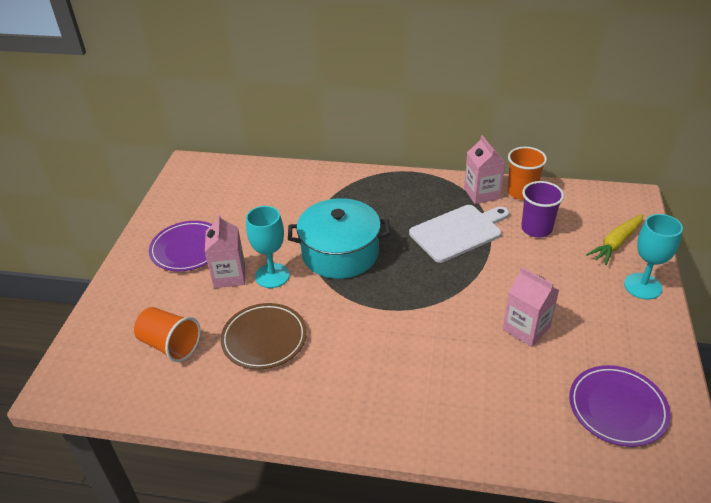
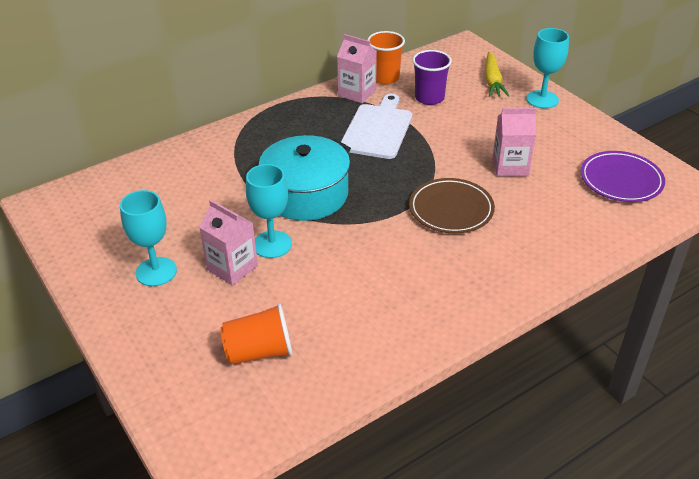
camera: 45 degrees left, 0 degrees up
(187, 249) = (156, 272): purple plate -> turquoise goblet
(264, 339) = (336, 292): brown plate -> brown plate (451, 209)

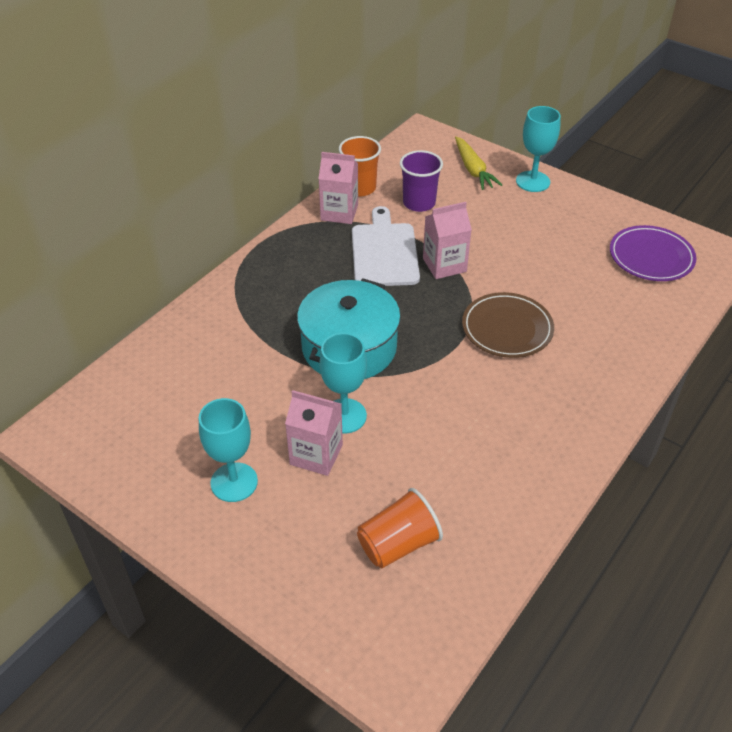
camera: 20 degrees left, 5 degrees up
(510, 166) = (540, 266): pink carton -> pink carton (444, 265)

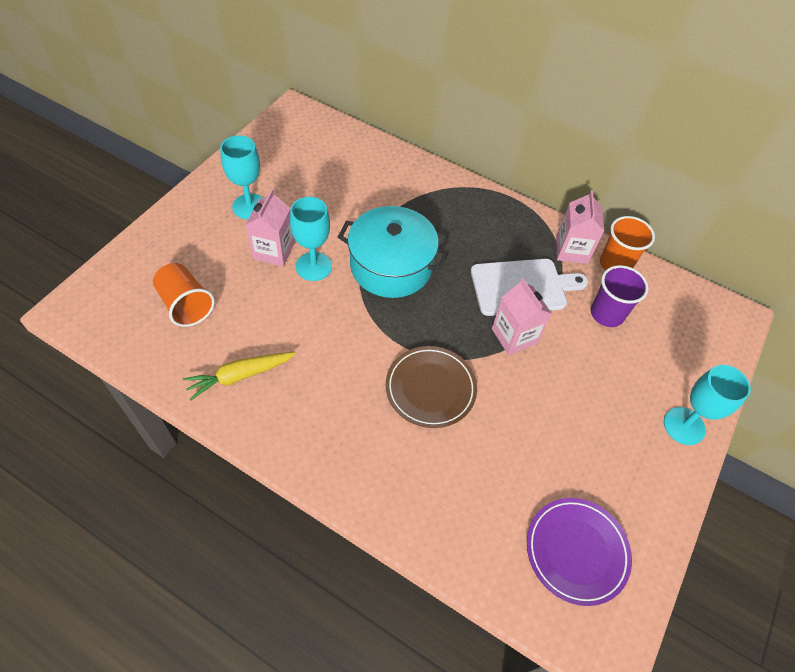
camera: 80 degrees right, 10 degrees up
(473, 170) = (684, 364): yellow carrot -> yellow carrot (240, 376)

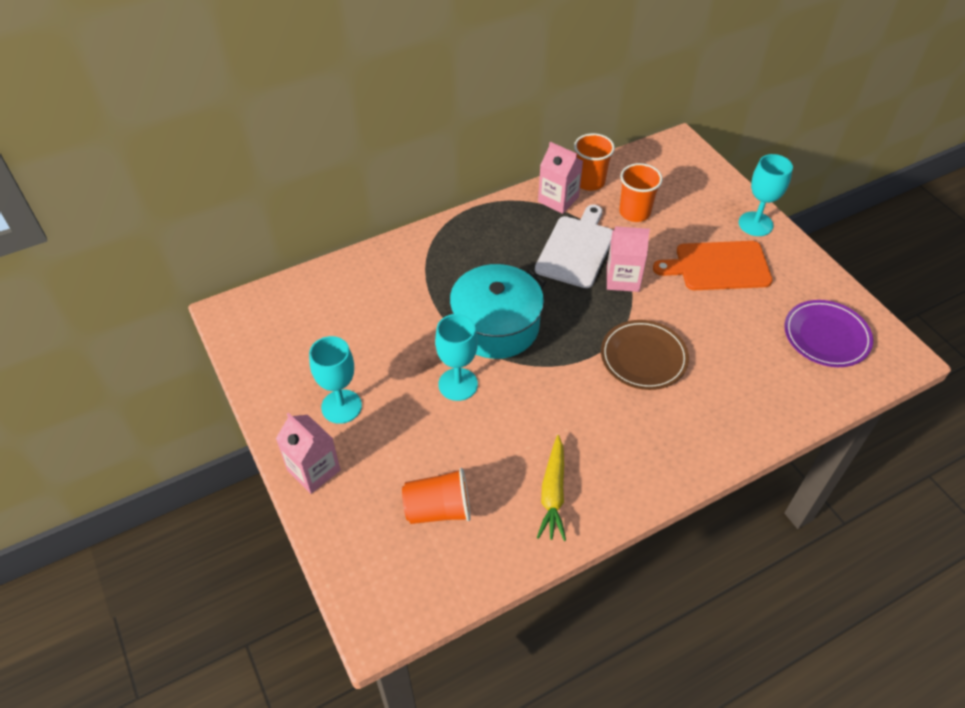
camera: 55 degrees left, 5 degrees down
(274, 251) = (417, 408): pink carton -> pink carton (314, 470)
(595, 411) = (718, 266): none -> orange cutting board
(607, 314) = (634, 212): purple cup -> orange cup

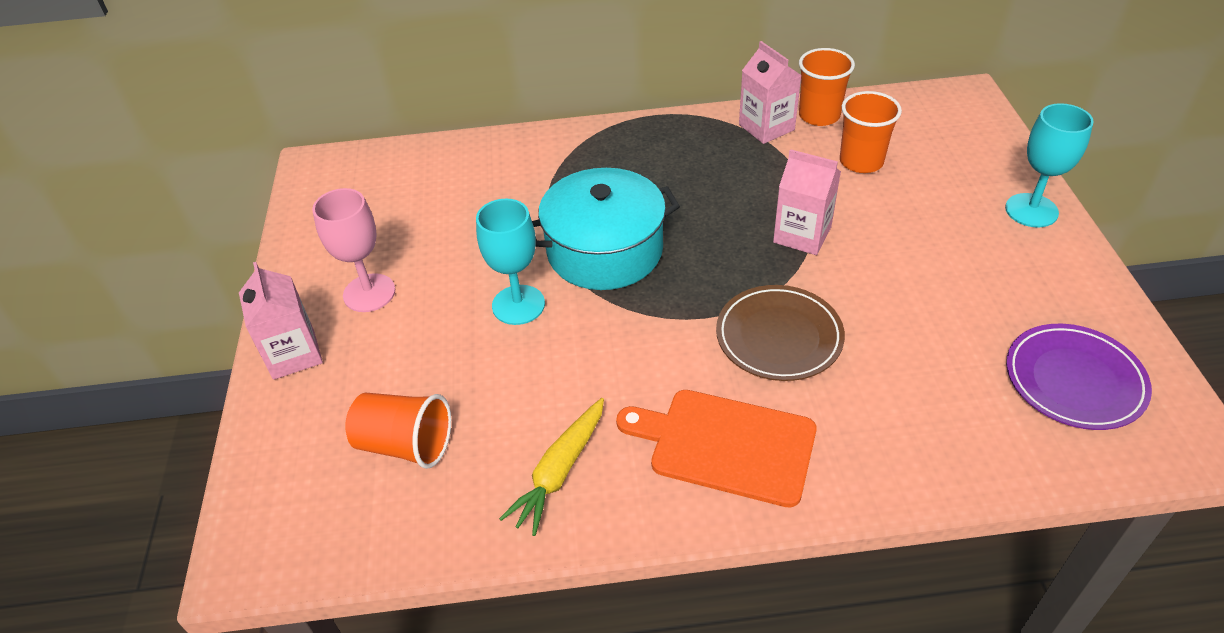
camera: 25 degrees right, 5 degrees down
(341, 406) = (369, 293): turquoise goblet -> pink goblet
(576, 249) = (759, 187): white cutting board -> none
(718, 266) = (948, 250): orange cutting board -> orange cutting board (726, 445)

